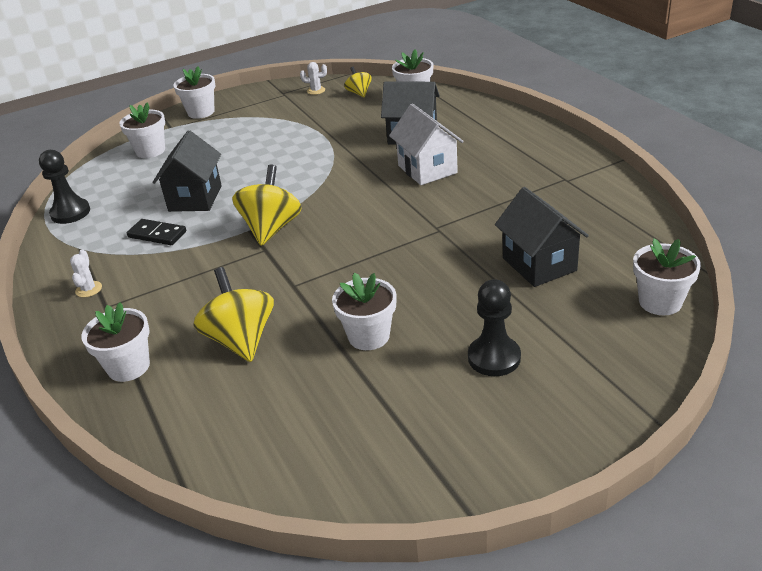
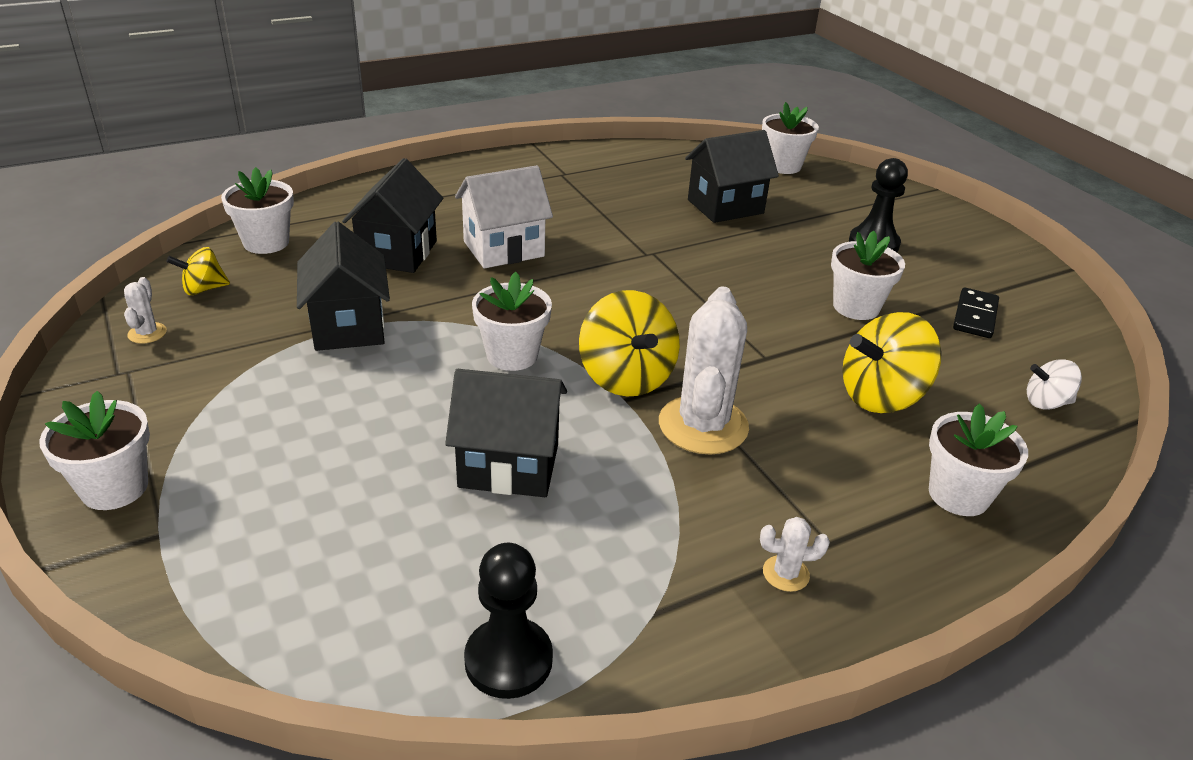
camera: 95 degrees left, 0 degrees up
(150, 151) = (268, 555): white flower pot -> white flower pot (512, 355)
(157, 234) = (622, 504): black domino -> black domino (974, 316)
(219, 259) = (703, 425): none -> white cactus
(223, 439) = (1046, 402): none -> white spinning top
(271, 228) = (626, 377): yellow spinning top -> yellow spinning top turned 120 degrees counterclockwise
(325, 136) = (348, 326): none -> black house

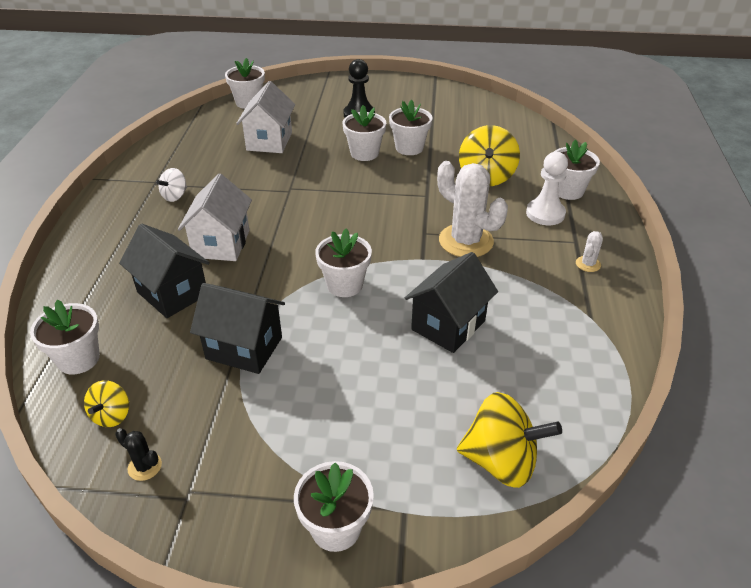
camera: 55 degrees left, 5 degrees up
(147, 333) = (145, 466): white cactus -> black cactus
(508, 660) = (596, 380): black pawn -> none
(626, 377) = (404, 250): yellow spinning top -> yellow spinning top (501, 461)
(725, 206) = (269, 141): black house -> white house
(793, 277) = (364, 153): none -> white flower pot
(863, 486) = (545, 214): none -> white pawn
(974, 316) = (447, 119): black domino -> none
(1046, 402) = (525, 136): white spinning top -> white spinning top (175, 196)

